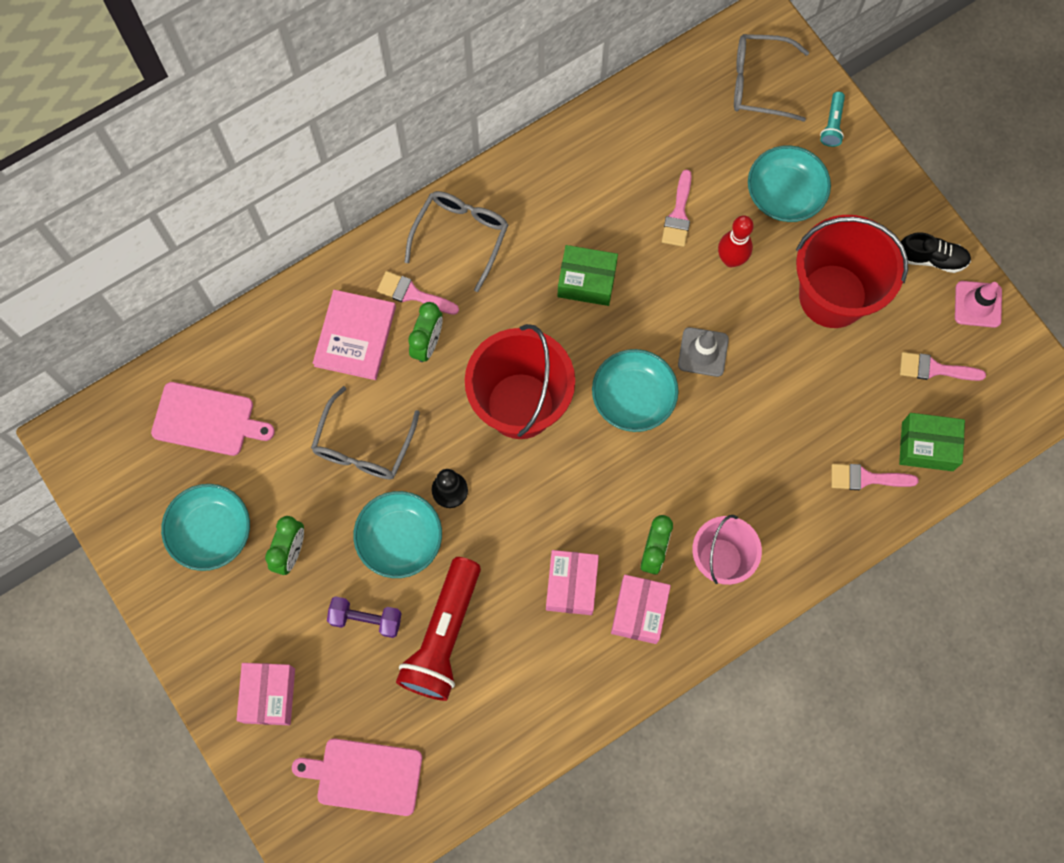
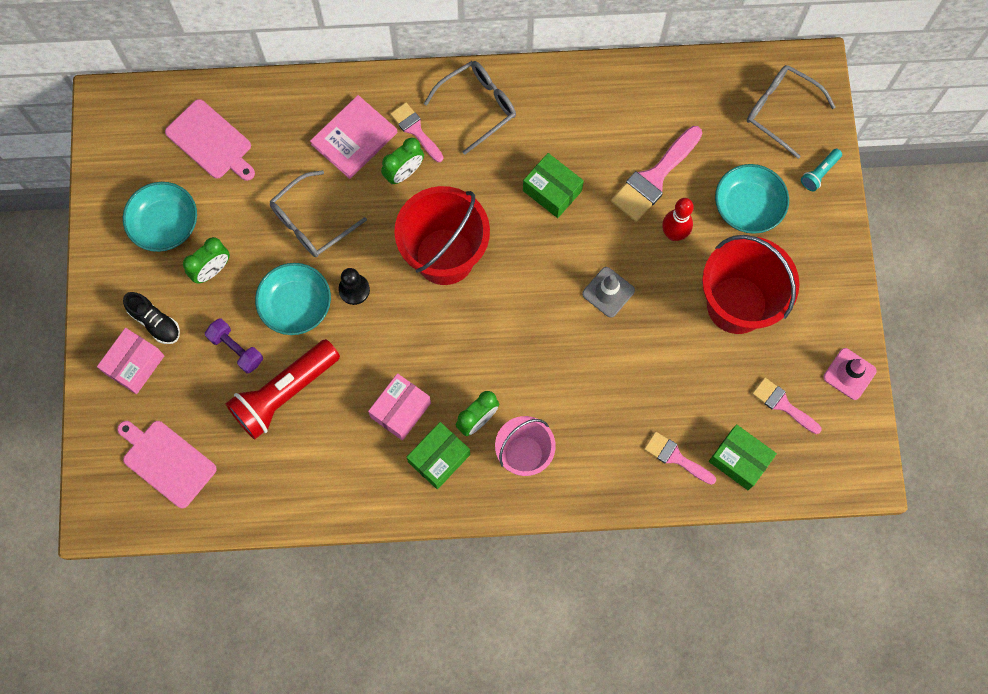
camera: 30 degrees right, 0 degrees up
(633, 397) = (533, 297): turquoise bowl -> none
(639, 612) = (439, 458): pink box -> green box
(678, 215) = (654, 178): pink brush -> pink brush, size x1.64
(931, 258) = (834, 318): black shoe -> black shoe (155, 322)

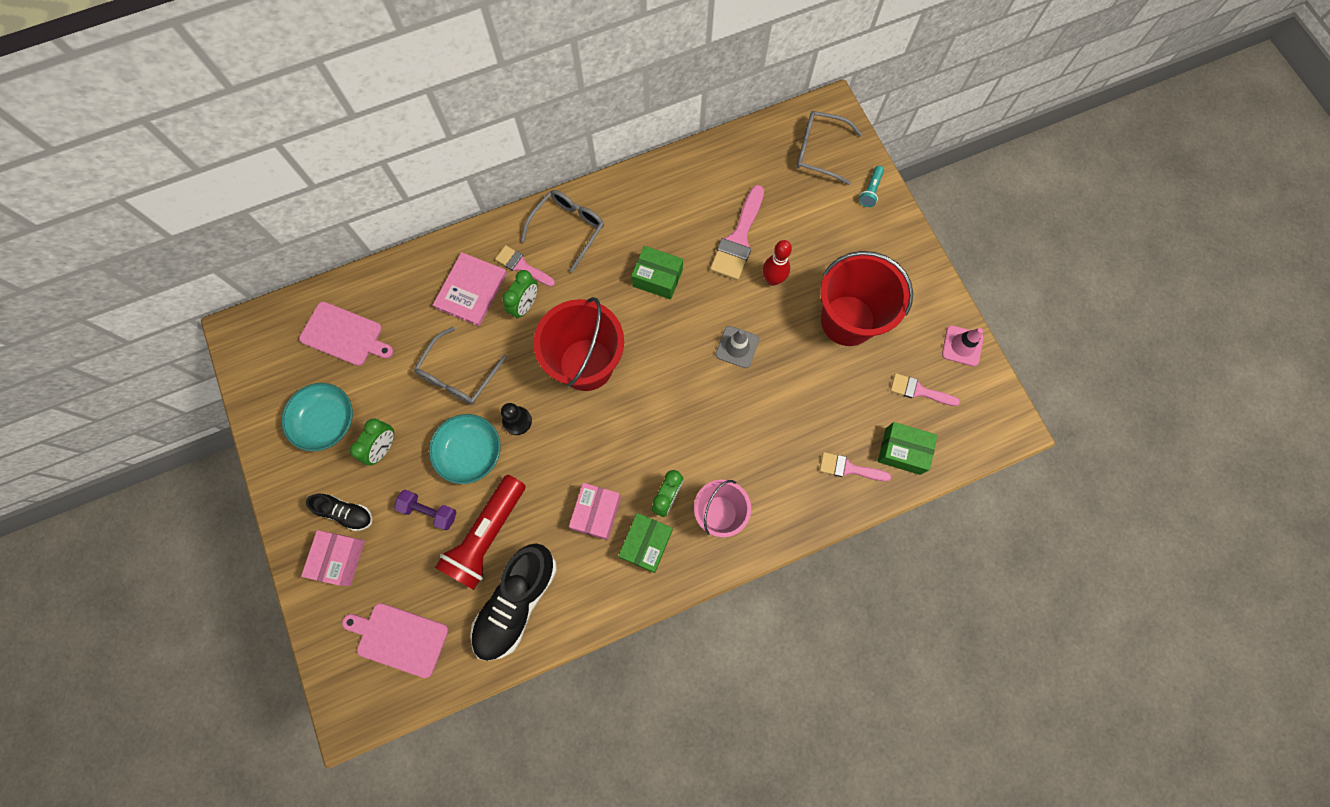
camera: 20 degrees left, 0 degrees up
(291, 469) = (516, 602): none -> black shoe
(748, 206) = (824, 236): turquoise bowl -> none

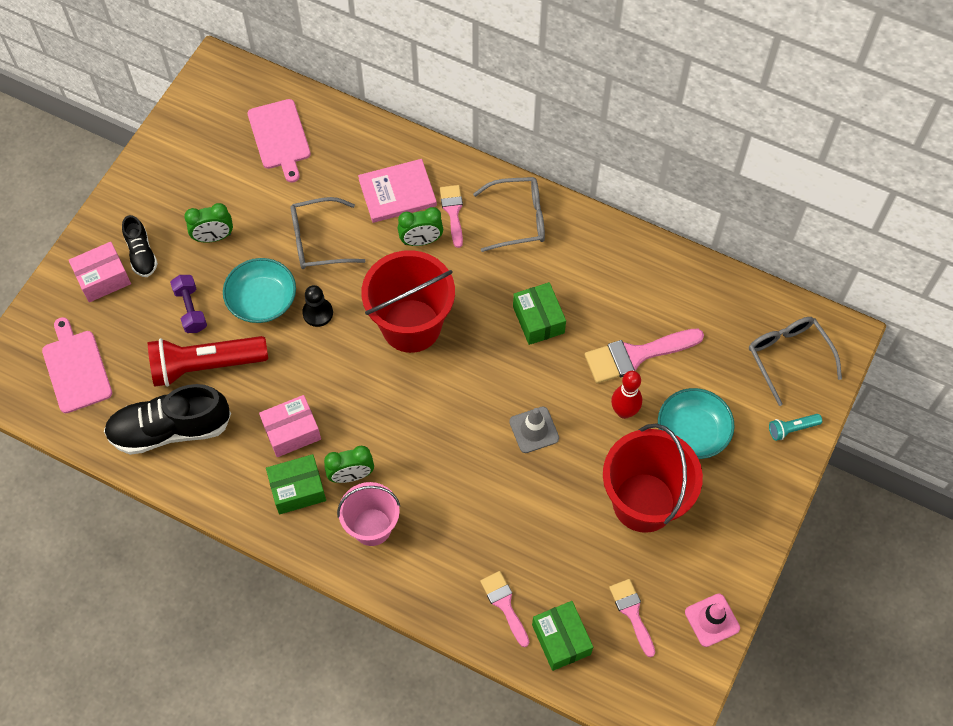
camera: 50 degrees right, 10 degrees down
(326, 421) = (201, 182): turquoise bowl -> turquoise bowl (692, 432)

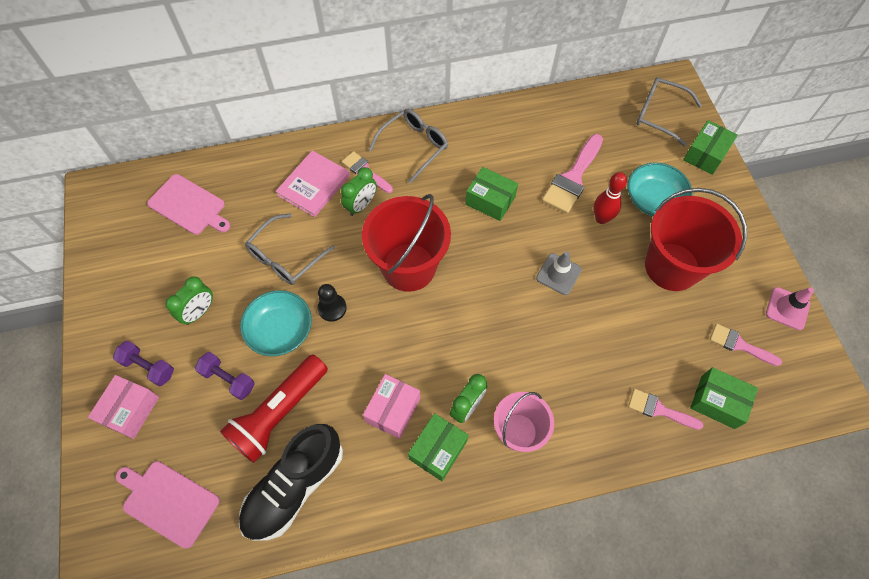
camera: 40 degrees left, 0 degrees up
(141, 254) = (148, 367): black shoe -> purple dumbbell
(792, 429) = (705, 154): turquoise flashlight -> green box

